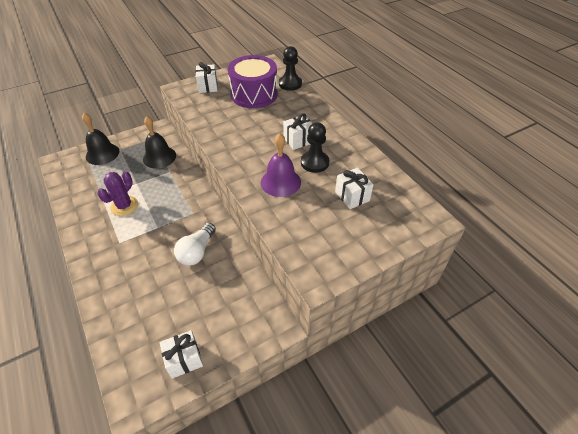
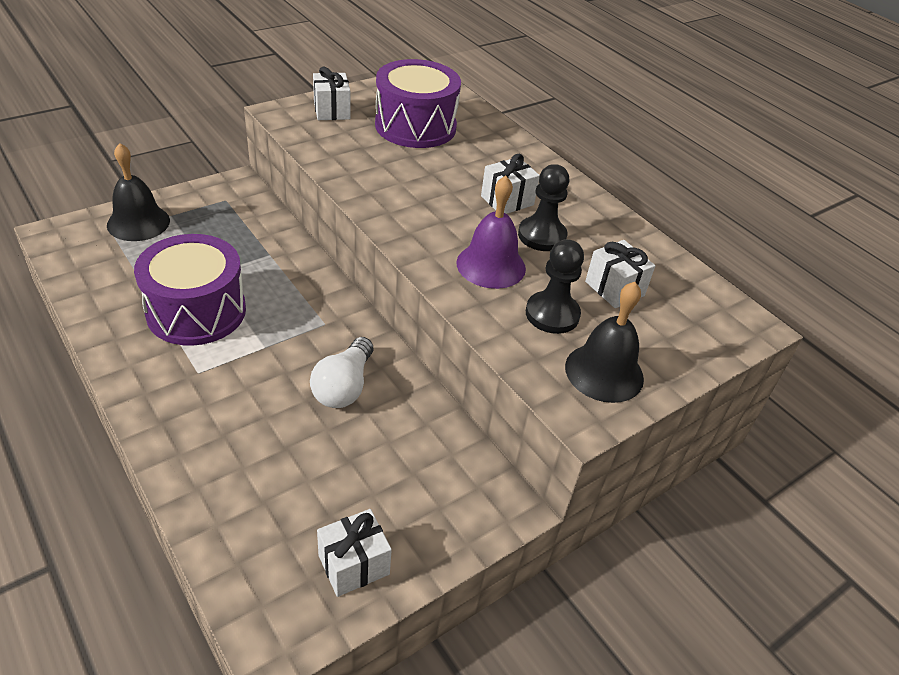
camera: 10 degrees left, 5 degrees down
(124, 206) = (196, 311): purple cactus -> purple drum
(159, 157) = (247, 230): black bell -> black bell (604, 372)
(290, 84) = (474, 112): black pawn -> black pawn (552, 314)

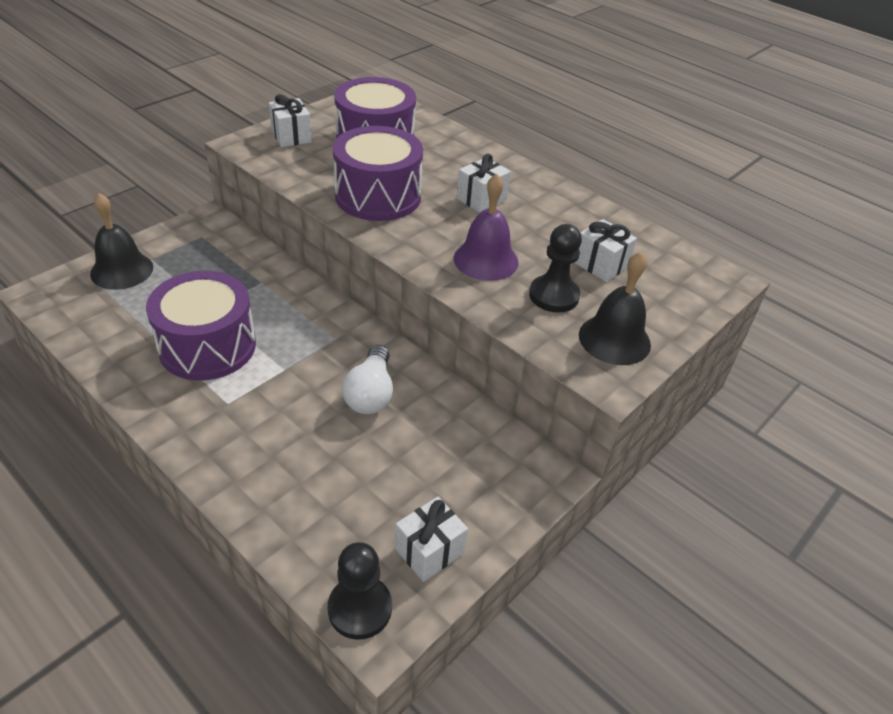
camera: 10 degrees left, 0 degrees up
(399, 183) = (378, 196): none -> purple drum
(542, 236) = (522, 227): black pawn -> black pawn (360, 608)

